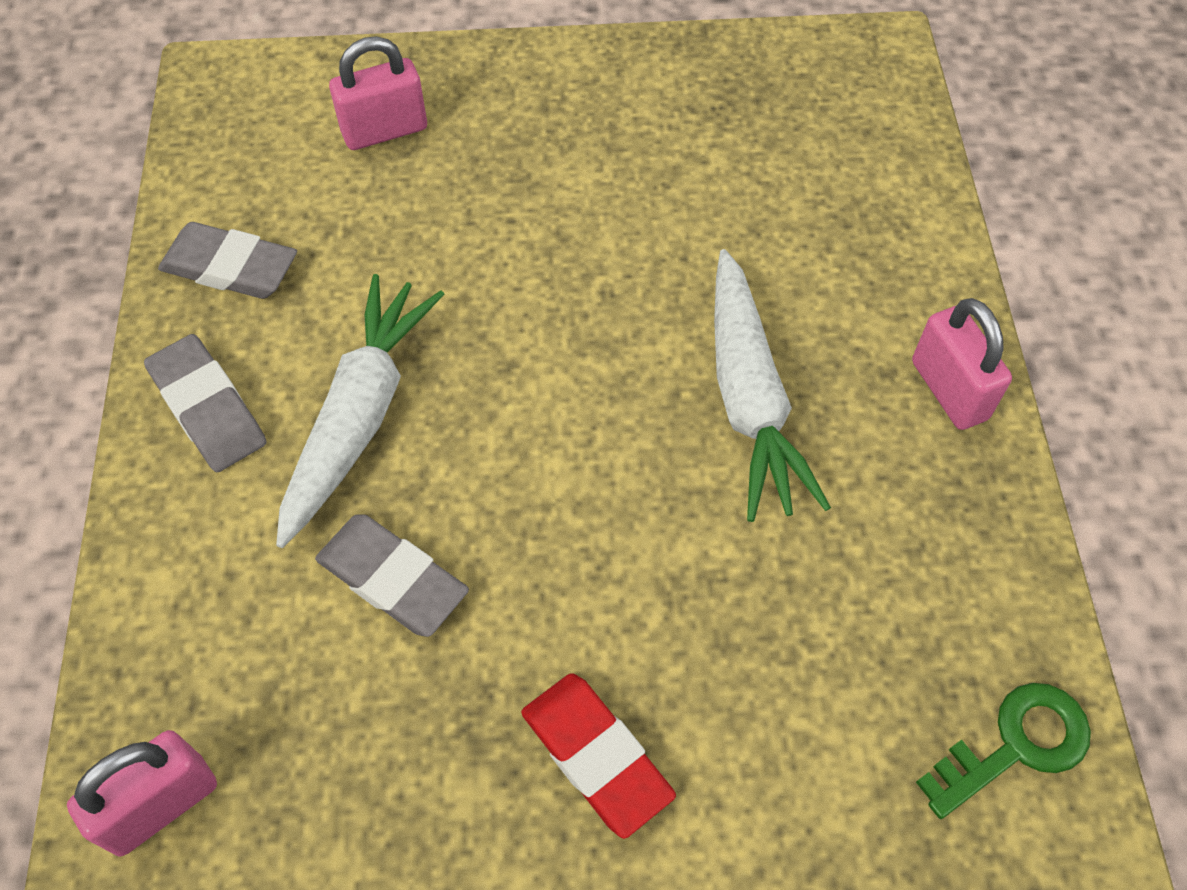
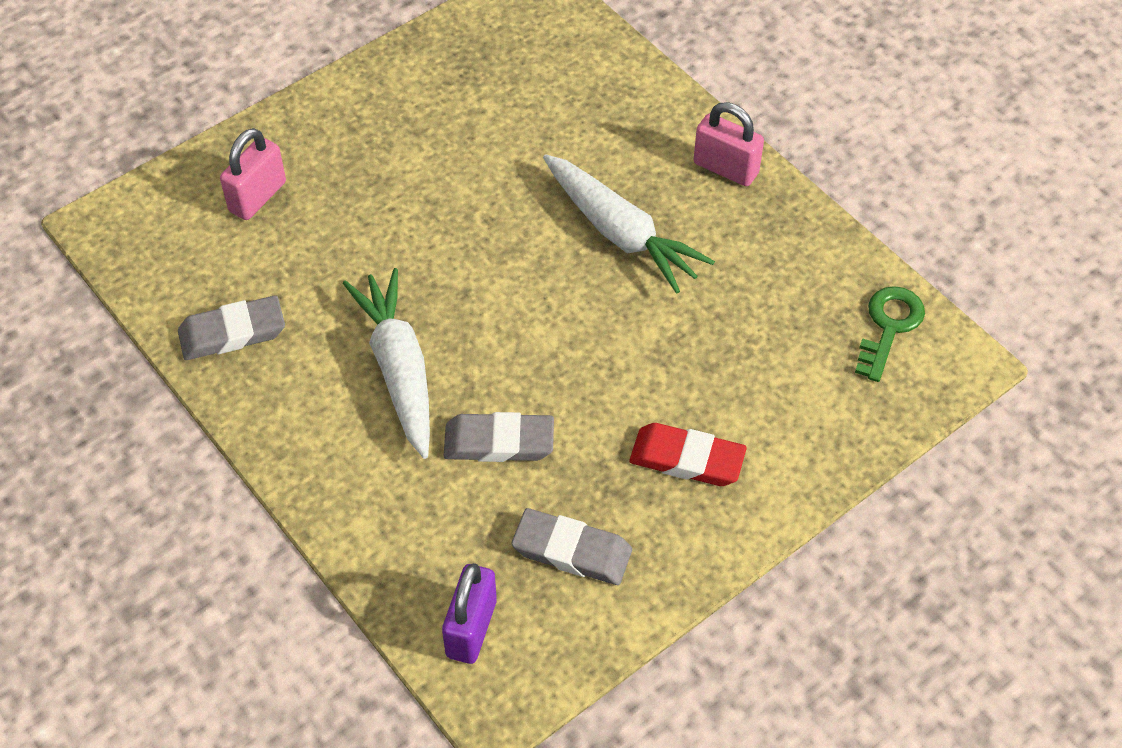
camera: 35 degrees left, 5 degrees down
(161, 805) = (471, 628): pink padlock -> purple padlock
(208, 408) = (298, 419): grey eraser -> grey eraser (572, 551)

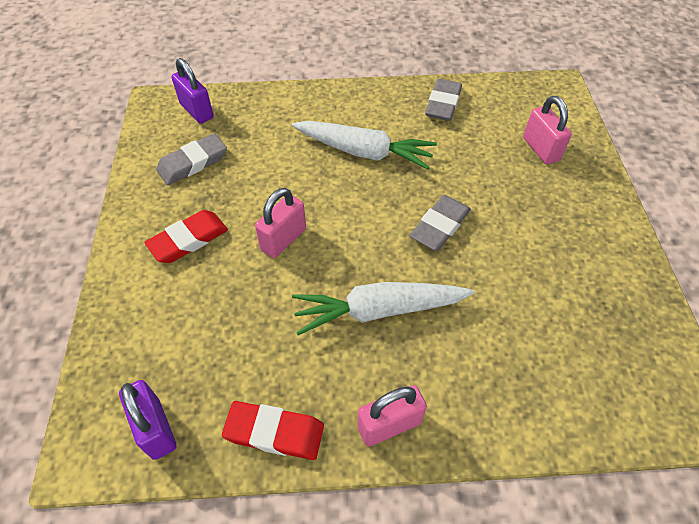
camera: 125 degrees right, 0 degrees up
(499, 442) = (281, 168): grey eraser -> grey eraser (440, 226)
(605, 366) = (283, 239): none -> pink padlock
(808, 240) = (274, 432): none -> red eraser
(889, 327) = (156, 428): green key -> purple padlock

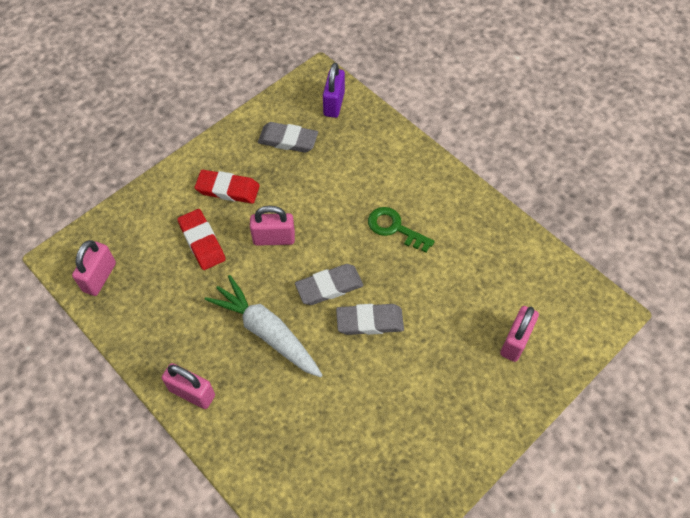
camera: 50 degrees right, 5 degrees up
(156, 428) = (99, 277): purple padlock -> pink padlock
(274, 432) = (141, 336): red eraser -> red eraser (202, 241)
(364, 152) = (394, 228): white carrot -> green key
(443, 103) = (498, 243): grey eraser -> grey eraser (329, 286)

